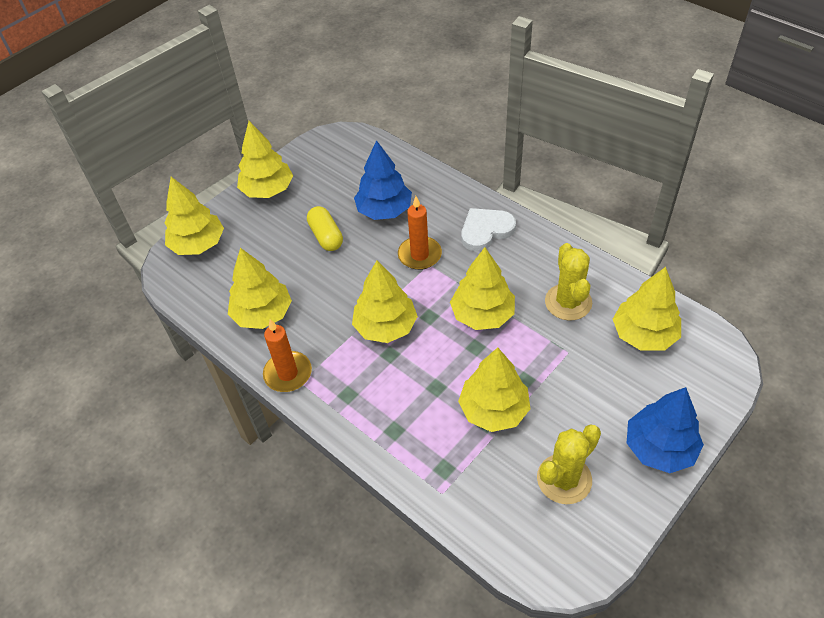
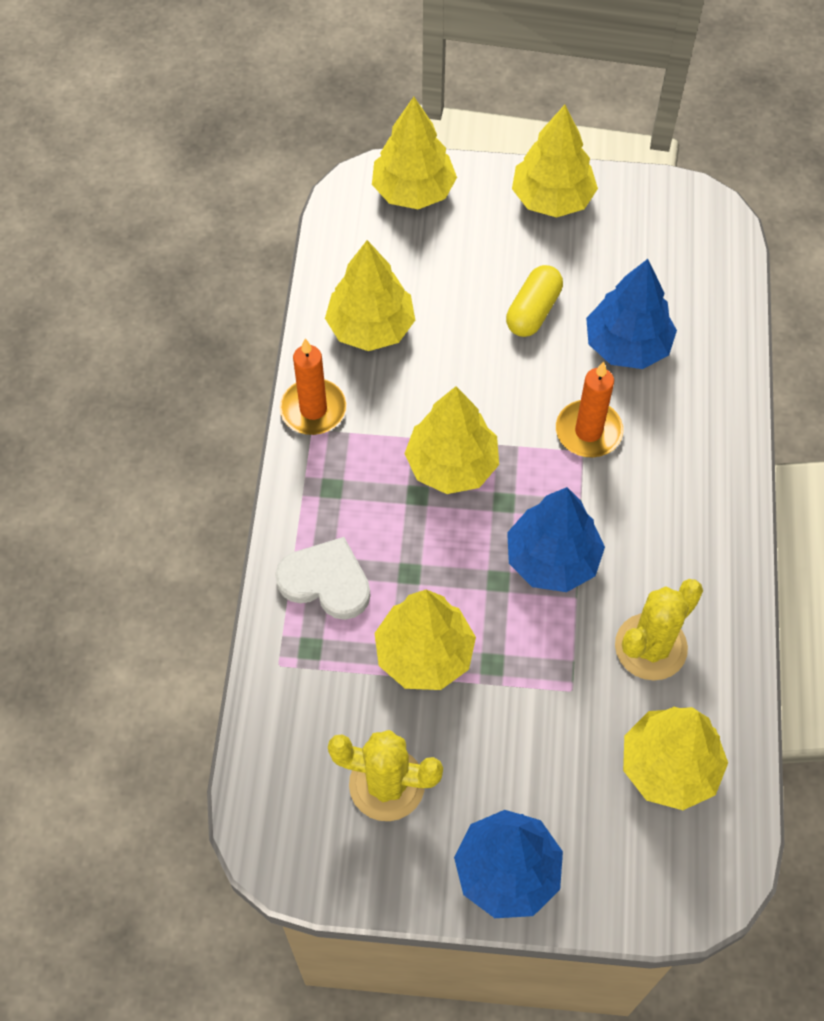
camera: 50 degrees right, 10 degrees up
(482, 315) = (552, 559): yellow tree -> blue tree
(486, 230) = (691, 481): white heart -> white heart (326, 581)

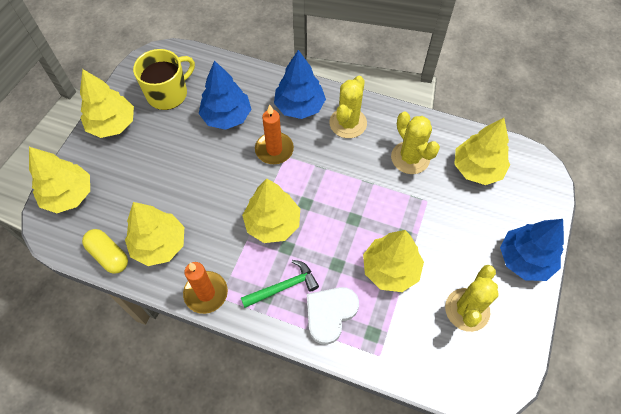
camera: 75 degrees left, 0 degrees up
(351, 507) = (283, 287): none -> green hammer
(533, 311) = (185, 155): yellow capsule -> yellow capsule (109, 255)
(552, 559) = (348, 189): blue tree -> blue tree (299, 106)
(639, 250) = (168, 93): none -> yellow mug
(686, 530) = (348, 123): none -> yellow cactus

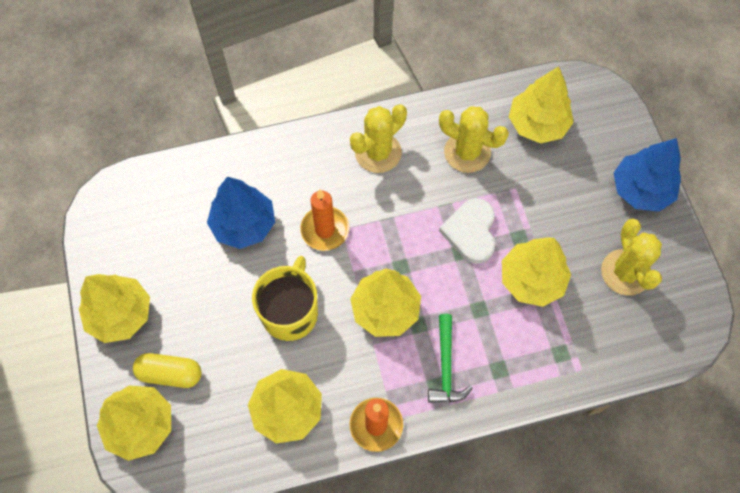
camera: 35 degrees left, 5 degrees up
(109, 255) = (243, 457): yellow capsule -> yellow capsule (170, 374)
(168, 93) = (155, 239): yellow mug -> yellow mug (290, 312)
(283, 287) = (446, 366): green hammer -> green hammer turned 150 degrees clockwise
(299, 106) = (313, 165): blue tree -> none
(330, 313) = (509, 361): white heart -> white heart (471, 232)
(348, 123) = (378, 152): yellow cactus -> yellow cactus turned 60 degrees clockwise

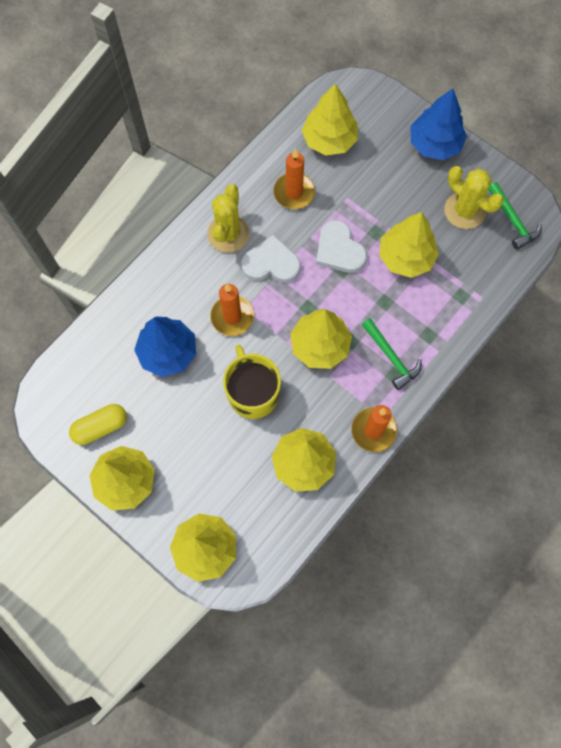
camera: 35 degrees left, 5 degrees up
(170, 374) = (198, 497): yellow capsule -> yellow capsule (100, 427)
(397, 204) = (271, 263): none -> white heart
(467, 152) = (294, 192): yellow cactus -> orange candle
(669, 313) = (512, 220): none -> green hammer

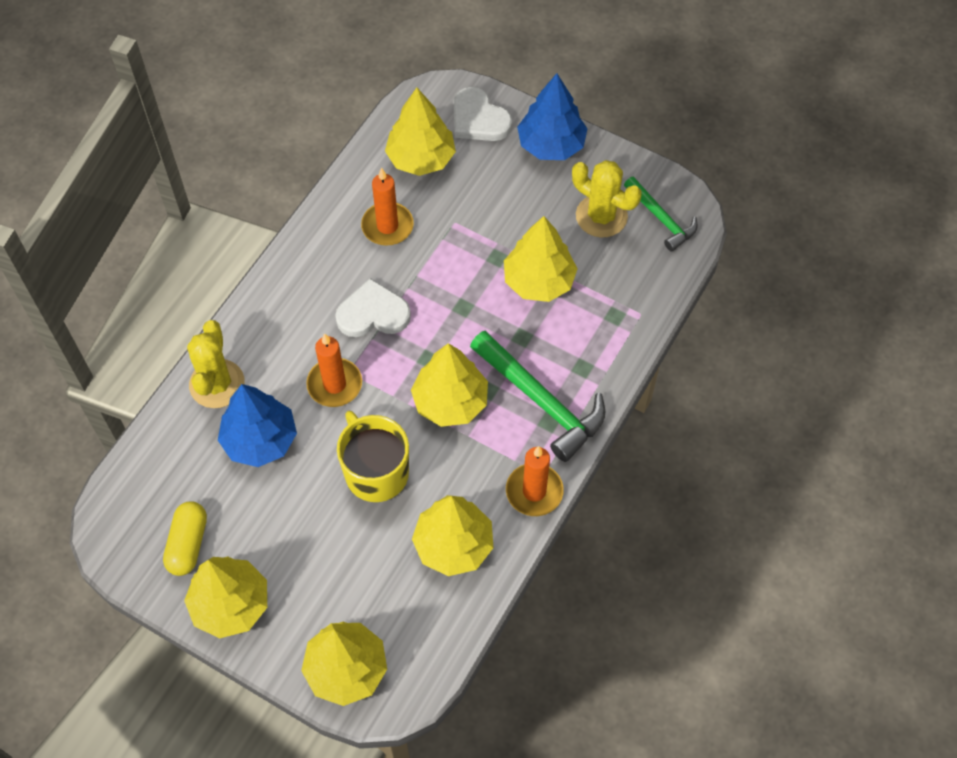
camera: 10 degrees left, 10 degrees down
(100, 427) = (188, 544): yellow capsule -> yellow capsule turned 45 degrees counterclockwise
(228, 234) = (313, 287): yellow cactus -> yellow cactus (217, 384)
(339, 250) = (455, 285): white heart -> white heart (478, 119)
(391, 357) = (541, 401): green hammer -> green hammer, size x1.64

